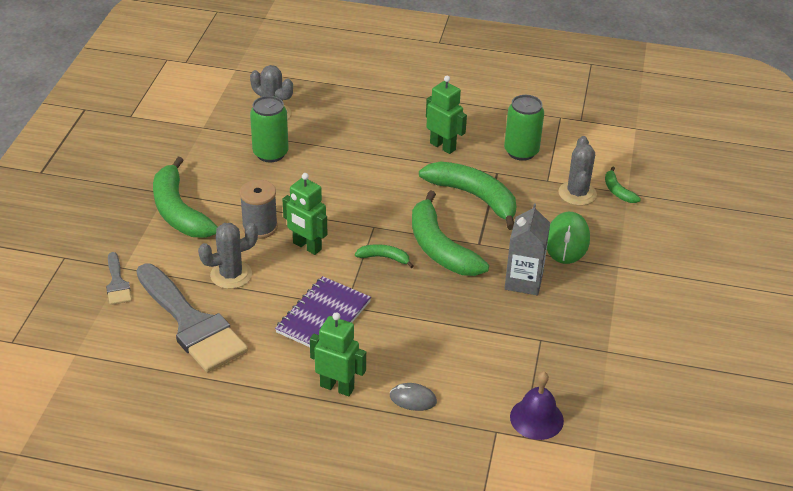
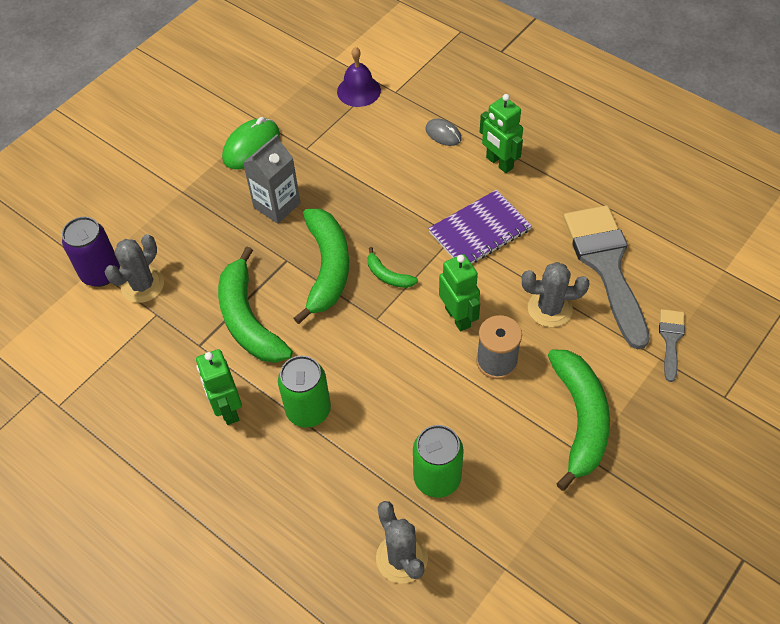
camera: 150 degrees left, 15 degrees up
(521, 152) = (149, 366): green can -> green can (308, 410)
(567, 241) = (202, 233): green mouse -> green mouse (251, 147)
(618, 191) = (101, 273): green banana -> purple can

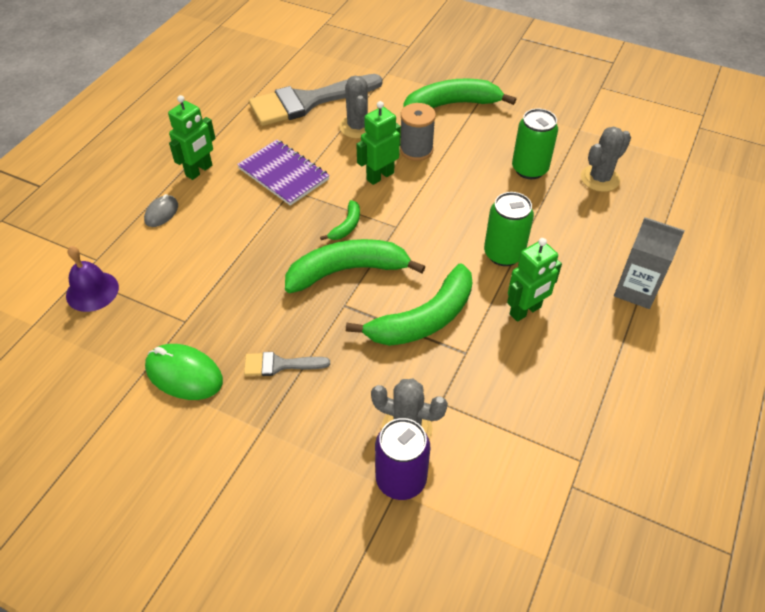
camera: 105 degrees left, 5 degrees down
(277, 205) = (272, 329): grey carton -> grey carton (636, 290)
(671, 339) = (369, 69): grey brush -> grey brush (280, 365)

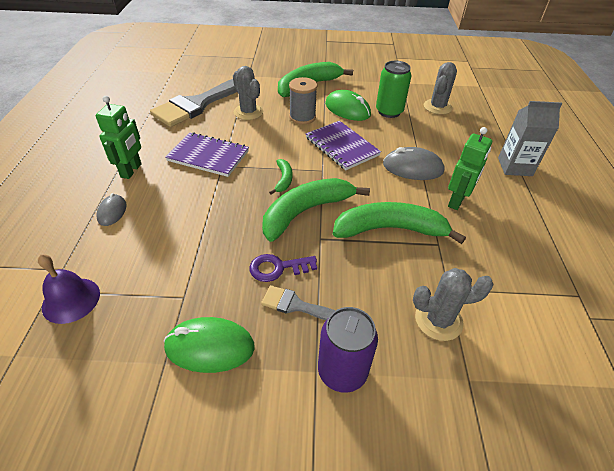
camera: 25 degrees left, 5 degrees down
(280, 365) = (296, 305): grey brush -> grey brush turned 45 degrees clockwise
(284, 322) = (278, 268): none -> purple key
(380, 176) = (287, 140): green robot -> none
(401, 479) = (465, 367): purple can -> purple can (342, 371)
(424, 319) = (390, 229): green banana -> green banana turned 120 degrees counterclockwise
(437, 202) = (341, 146): none -> purple notebook
(478, 153) = (347, 109): none -> green mouse
(503, 254) = (412, 168): green can -> grey mouse

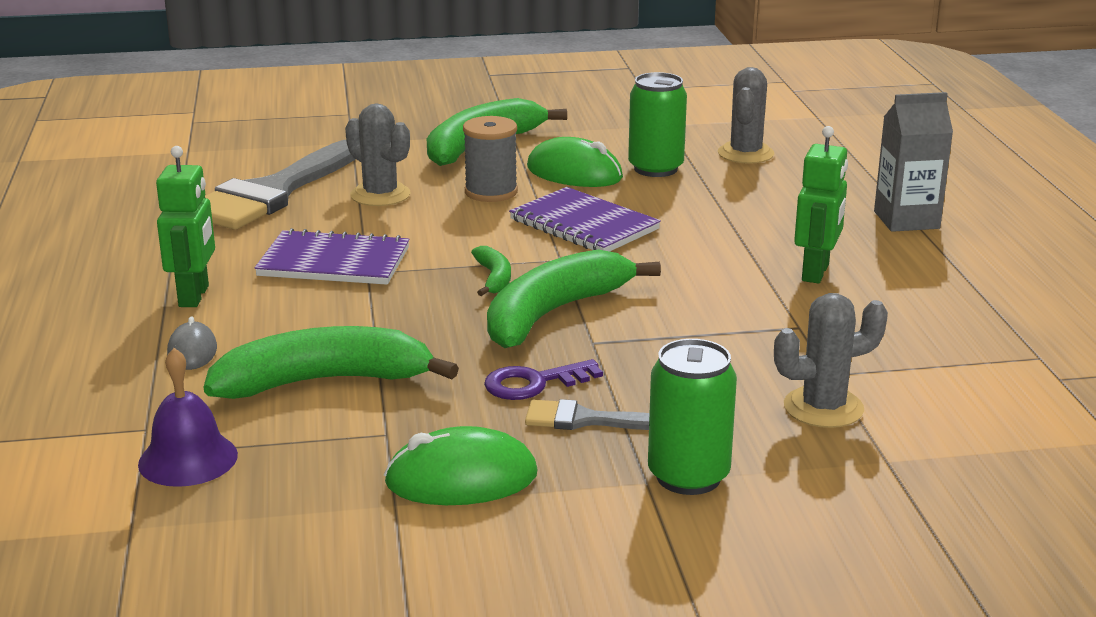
camera: 10 degrees left, 20 degrees down
(342, 371) = (688, 476): purple can -> green can
(390, 229) = (710, 318): green banana -> green banana (324, 381)
(412, 168) = (725, 239): grey mouse -> none

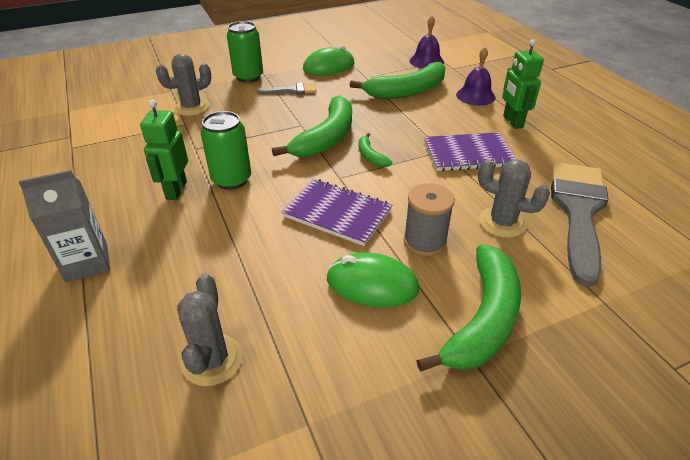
camera: 165 degrees right, 15 degrees up
(192, 351) = (475, 96): grey mouse -> purple bell
(534, 383) = (319, 102): purple key -> none
(655, 168) = (301, 307): green can -> green can (231, 180)

